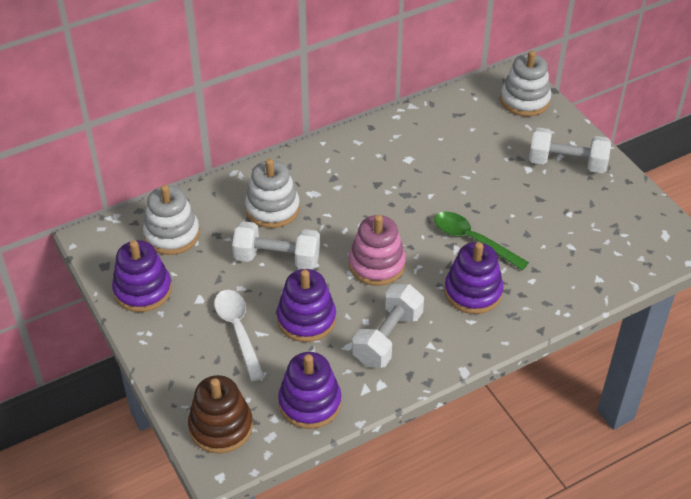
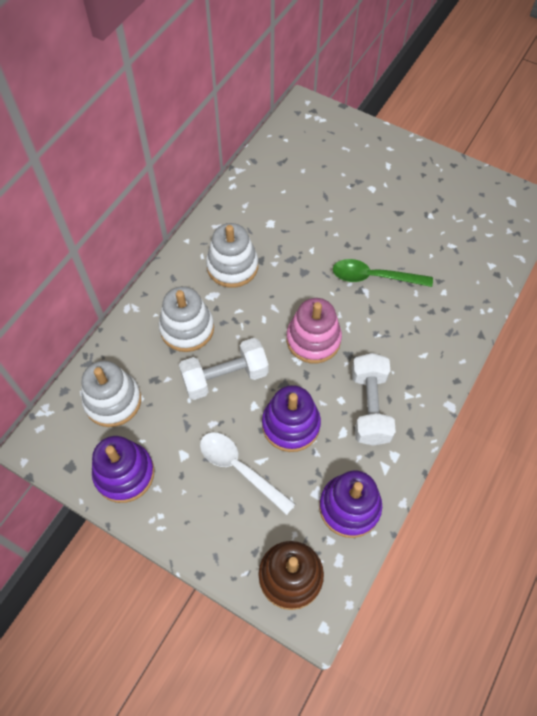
camera: 30 degrees left, 15 degrees up
(473, 292) = (407, 326): purple stacking toy -> none
(525, 100) = (326, 125): white stacking toy -> white stacking toy (232, 266)
(567, 163) = (398, 169): white dumbbell -> none

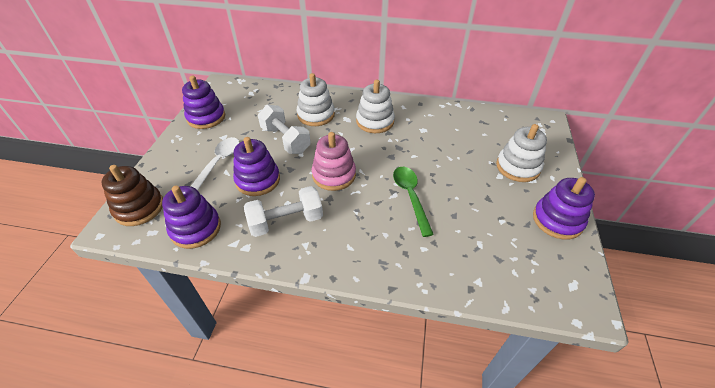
camera: 70 degrees right, 15 degrees down
(113, 401) = (253, 101): white stacking toy -> white stacking toy (517, 167)
(443, 174) = (557, 220): none -> purple stacking toy

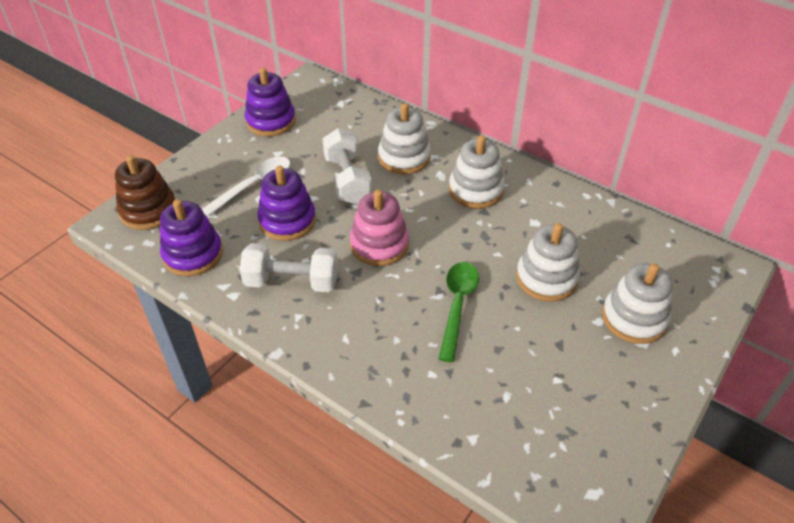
camera: 25 degrees right, 0 degrees up
(453, 161) = (546, 278): none -> white stacking toy
(557, 220) = (636, 408): purple stacking toy -> none

